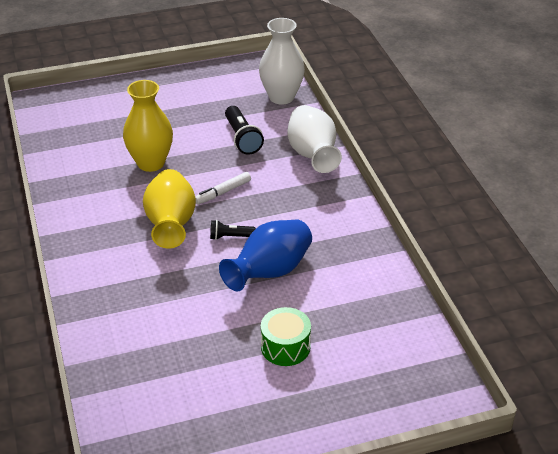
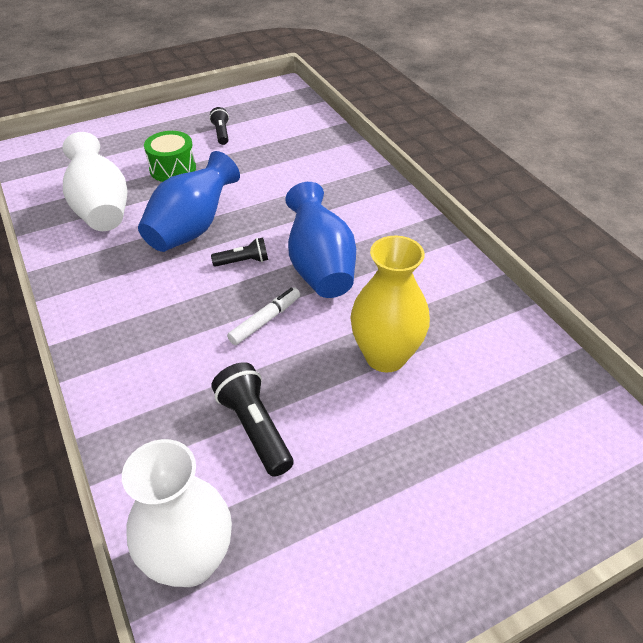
camera: 170 degrees right, 5 degrees up
(171, 225) = (320, 267): yellow vase -> blue vase
(226, 397) = (221, 133): none -> black flashlight
(312, 155) = (133, 407): white vase -> white vase (101, 208)

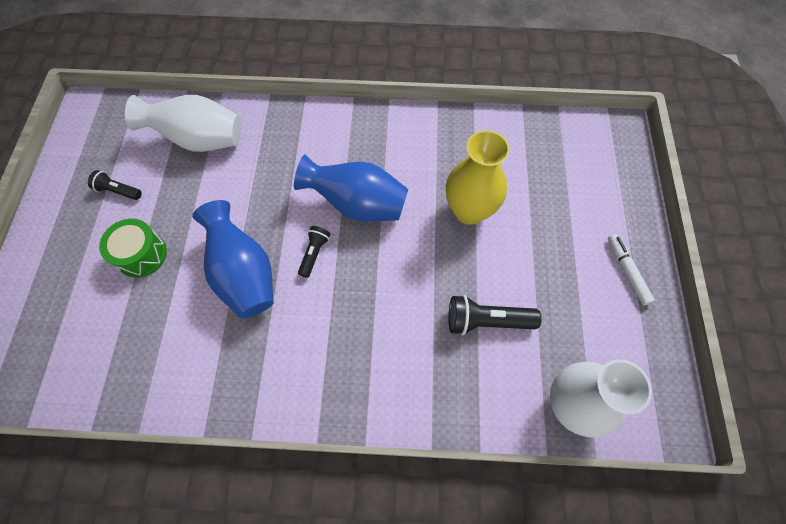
camera: 60 degrees left, 20 degrees up
(101, 208) = (155, 340): white vase -> white vase (199, 140)
(265, 320) = (390, 268): white marker -> white marker (627, 271)

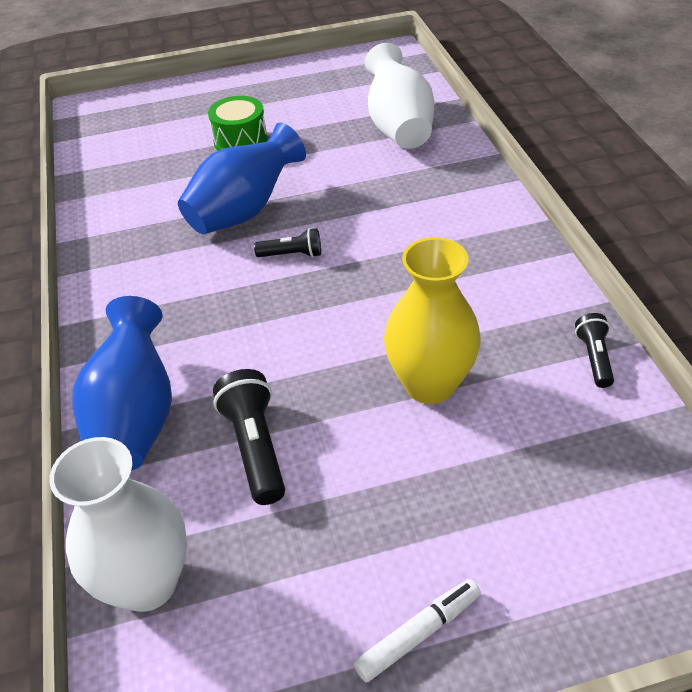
camera: 75 degrees right, 20 degrees down
(118, 191) = (306, 102): black flashlight -> black flashlight (594, 358)
(357, 204) = (379, 270): blue vase -> blue vase (136, 417)

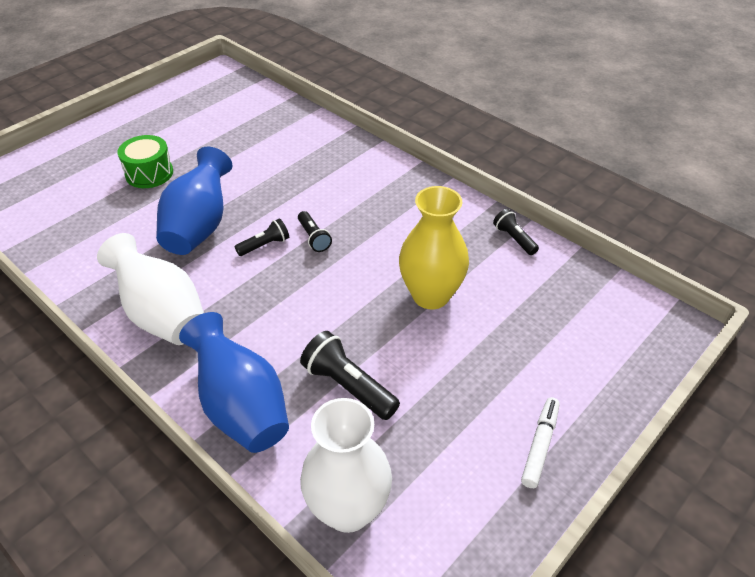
camera: 35 degrees left, 0 degrees up
(349, 265) = (313, 238): none -> black flashlight
(399, 127) = (270, 127): white vase -> white vase (162, 315)

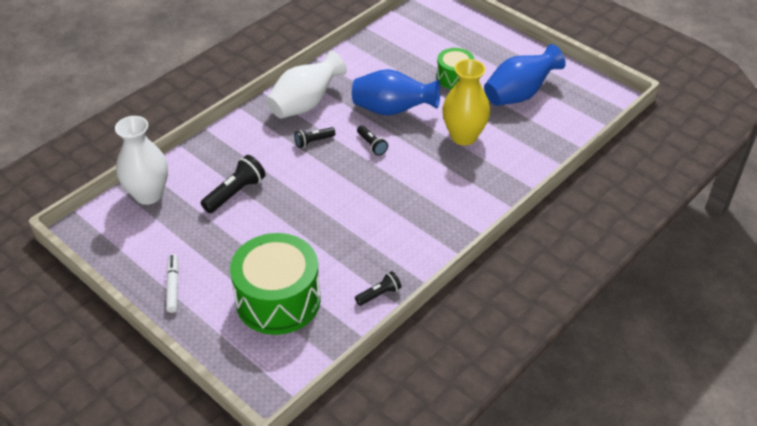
camera: 90 degrees right, 0 degrees up
(241, 407) = (226, 146): blue vase -> blue vase (519, 94)
(313, 238) = (380, 170): black flashlight -> black flashlight (313, 141)
(430, 295) = (314, 237): yellow vase -> yellow vase (464, 136)
(540, 325) = (278, 300): none -> green drum
(540, 445) = (173, 286): white marker -> white marker turned 120 degrees counterclockwise

